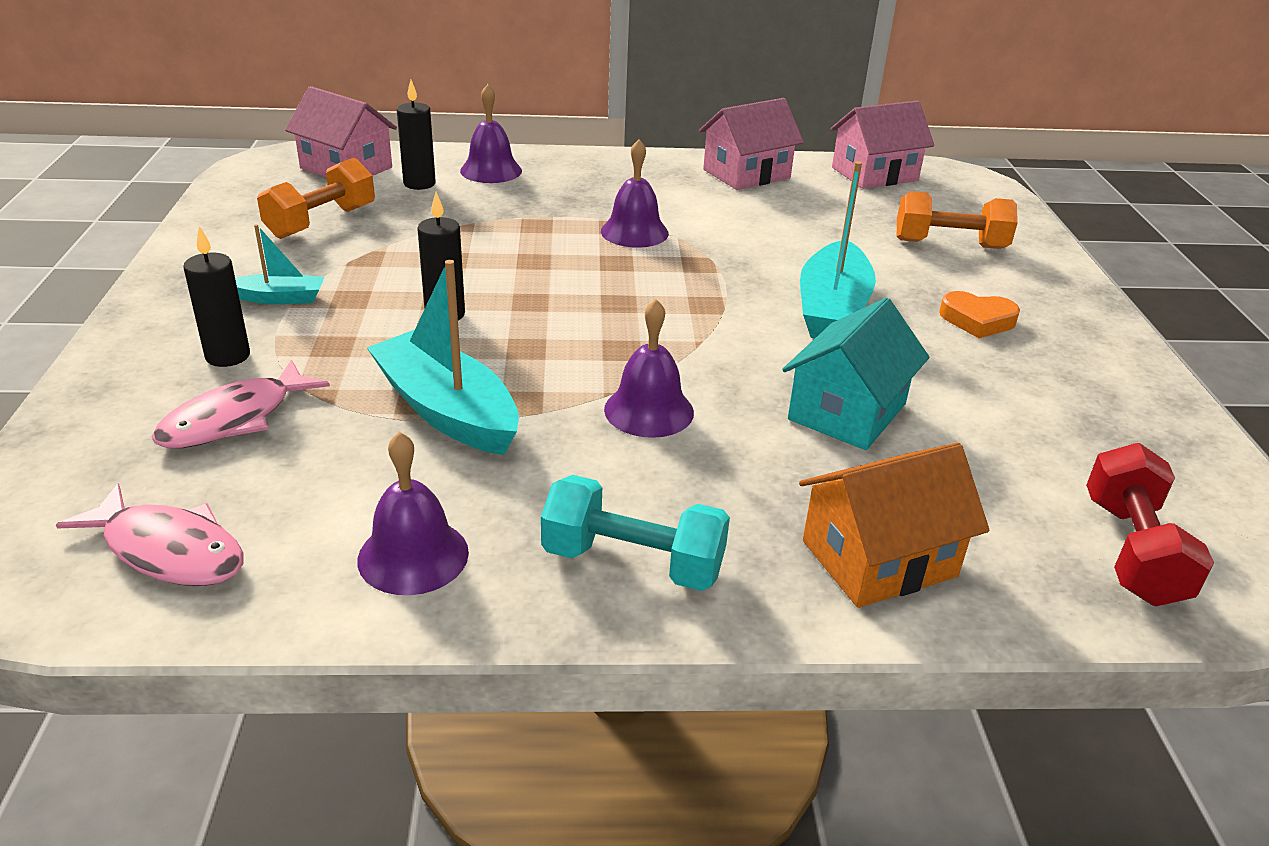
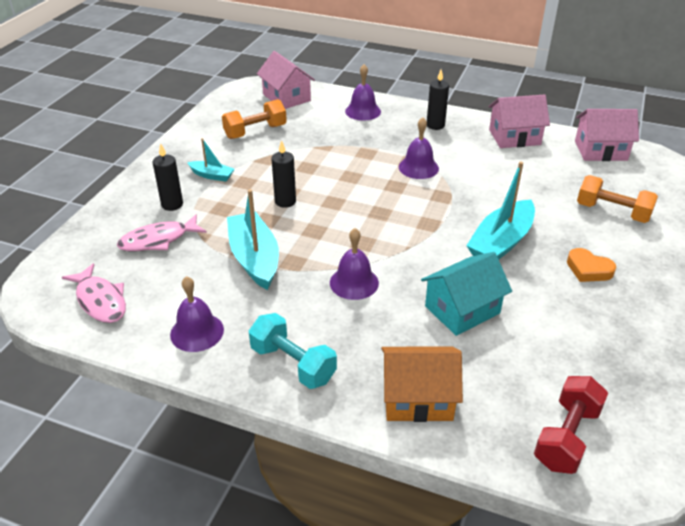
camera: 25 degrees right, 5 degrees up
(419, 184) = (319, 114): black candle -> black candle (435, 125)

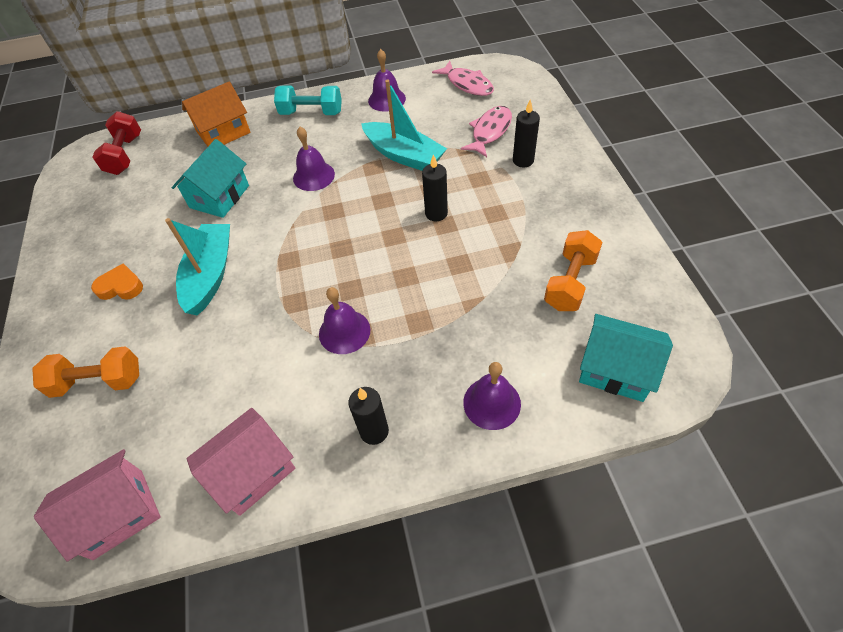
camera: 150 degrees right, 15 degrees up
(100, 301) = (467, 84): pink fish -> pink fish turned 150 degrees counterclockwise
(212, 175) = (533, 203): turquoise boat -> none
(286, 97) = (615, 369): pink house -> turquoise house

